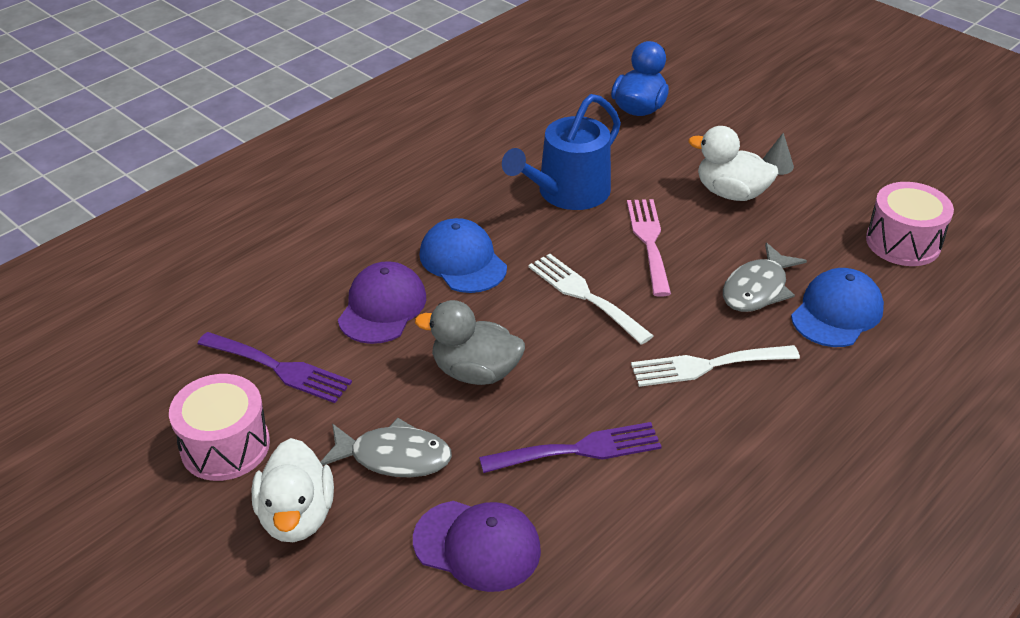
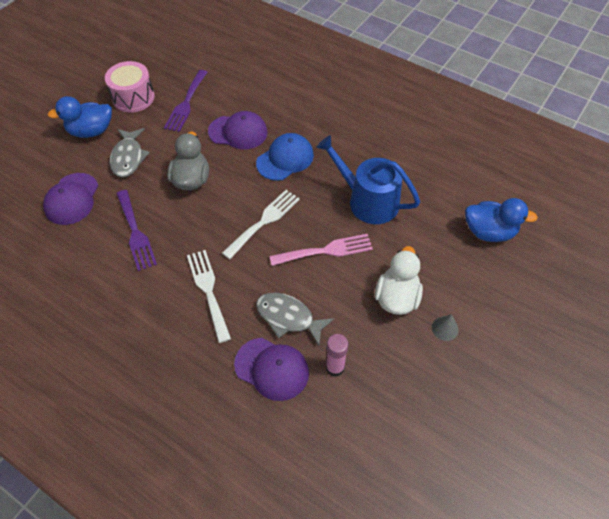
camera: 80 degrees right, 15 degrees up
(297, 516) = (91, 131): white duck -> blue duck
(832, 257) = (335, 367): none -> pink glue stick
(836, 312) = (272, 368): blue cap -> purple cap
(903, 242) = (366, 421): pink drum -> none

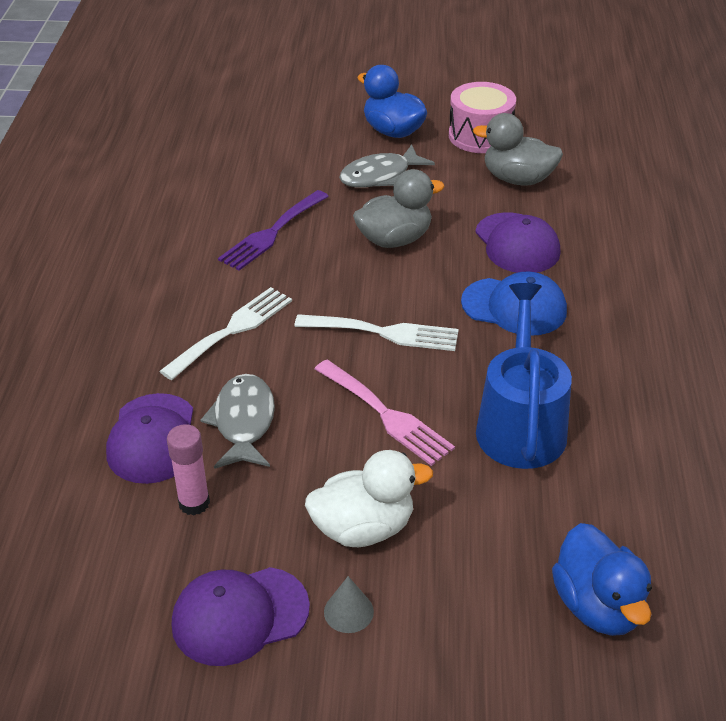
camera: 60 degrees right, 15 degrees down
(72, 199) = (280, 165): purple cap -> purple cap (240, 615)
(186, 103) = (517, 179): purple fork -> grey duck

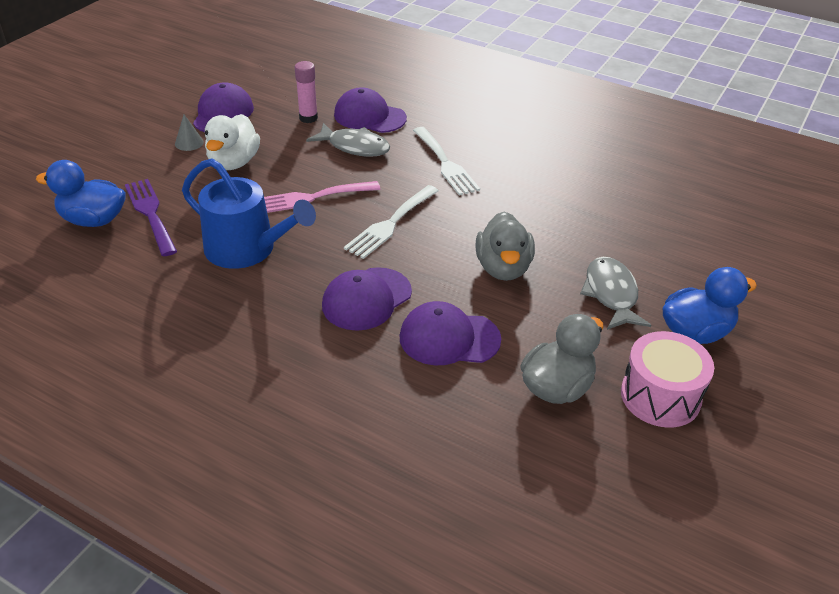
camera: 115 degrees right, 0 degrees up
(271, 233) = (552, 209): purple fork -> purple fork (150, 213)
(514, 307) = (366, 299): blue cap -> purple cap

